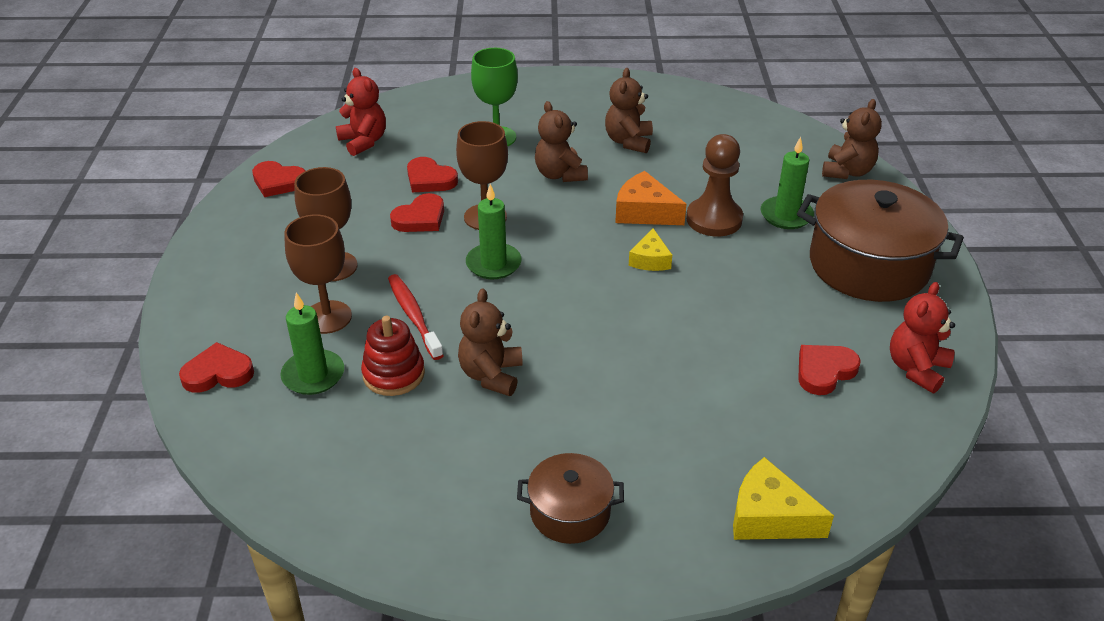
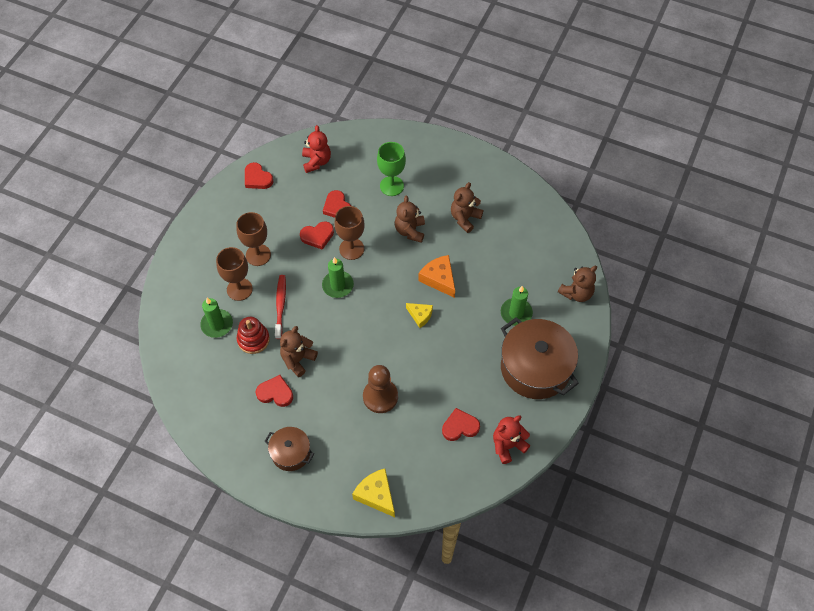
camera: 25 degrees right, 20 degrees up
(218, 373) = (175, 305): red heart -> red heart (275, 393)
(650, 260) = (420, 315): yellow cheese -> yellow cheese turned 90 degrees counterclockwise
(714, 219) = (473, 300): brown pawn -> brown pawn (380, 396)

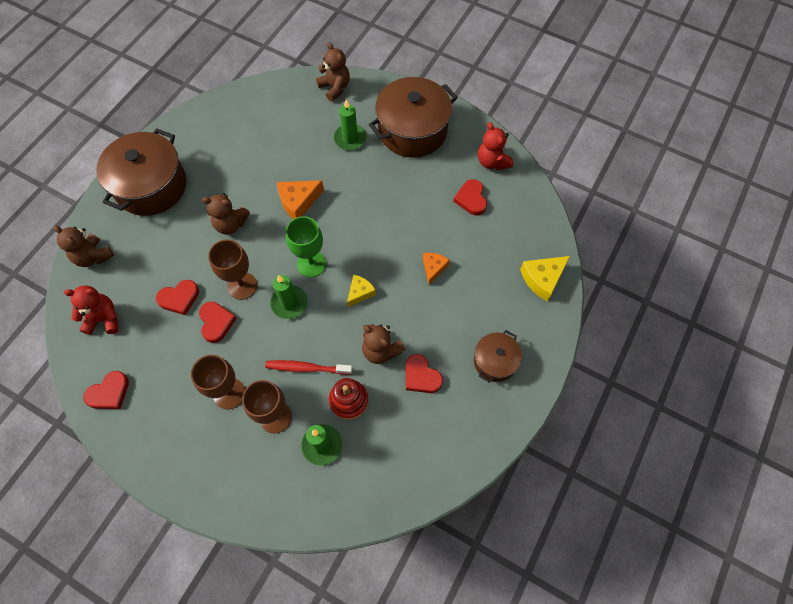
camera: 85 degrees left, 5 degrees up
(275, 393) = (421, 376): red heart -> red heart turned 60 degrees counterclockwise
(380, 396) = (433, 268): brown pawn -> orange cheese
(391, 186) = (164, 238): green goblet -> green goblet (311, 264)
(420, 315) = (341, 223): yellow cheese -> yellow cheese (360, 292)
(442, 167) = (151, 186): none -> brown pot
(465, 218) = (226, 171): brown teddy bear -> brown teddy bear (93, 256)

